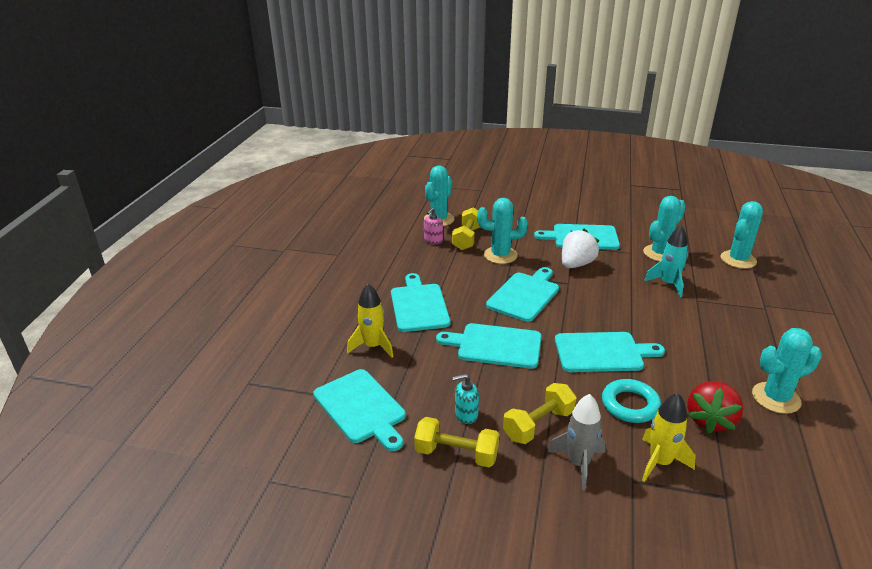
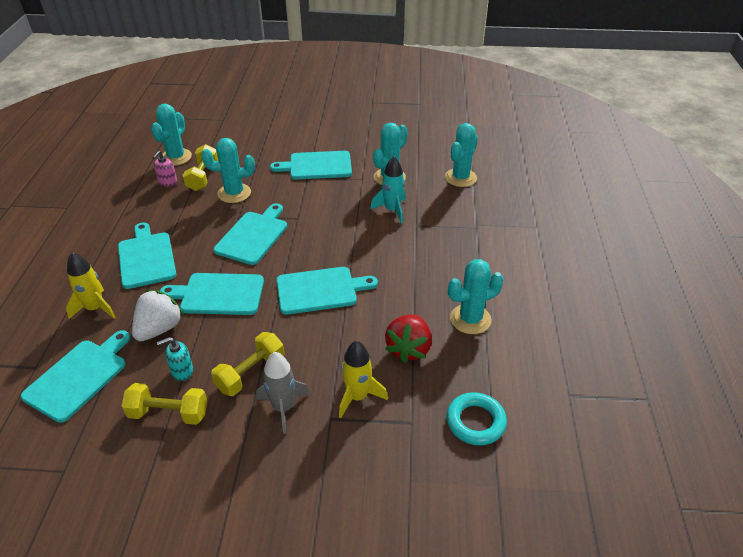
camera: 10 degrees left, 10 degrees up
(361, 408) = (78, 377): turquoise cutting board -> turquoise cutting board turned 105 degrees counterclockwise
(576, 264) = (308, 197): white strawberry -> white strawberry (159, 329)
(630, 405) = (338, 342): turquoise ring -> turquoise ring (475, 422)

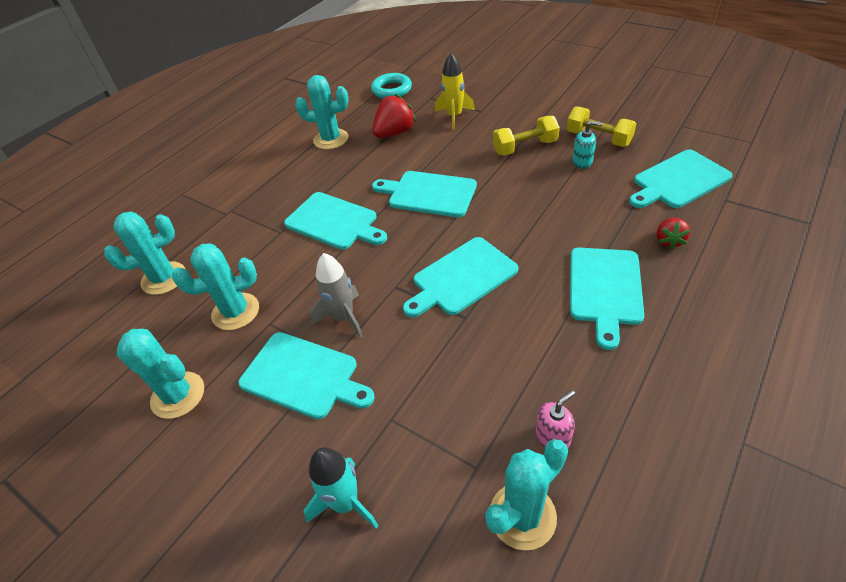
camera: 145 degrees left, 5 degrees up
(95, 308) = (669, 241): yellow rocket -> red strawberry
(159, 329) = (598, 201): white strawberry -> none
(203, 177) = (488, 426): yellow dumbbell -> none
(218, 294) = (529, 218): turquoise cutting board -> turquoise cutting board (334, 222)
(234, 193) = (453, 364): turquoise cactus -> turquoise cactus (178, 395)
(283, 408) = (510, 122): grey rocket -> grey rocket (343, 318)
(392, 210) = (284, 259): turquoise rocket -> turquoise rocket (345, 503)

